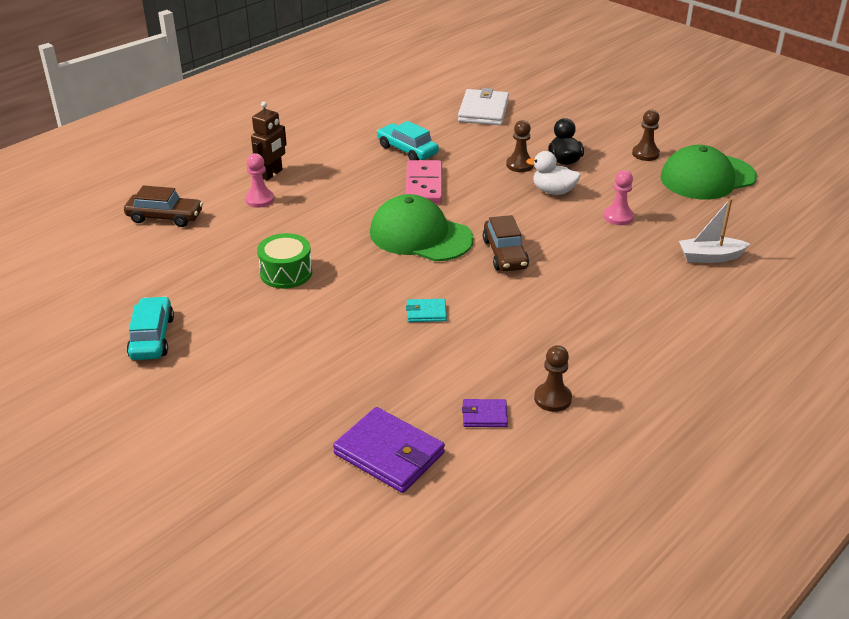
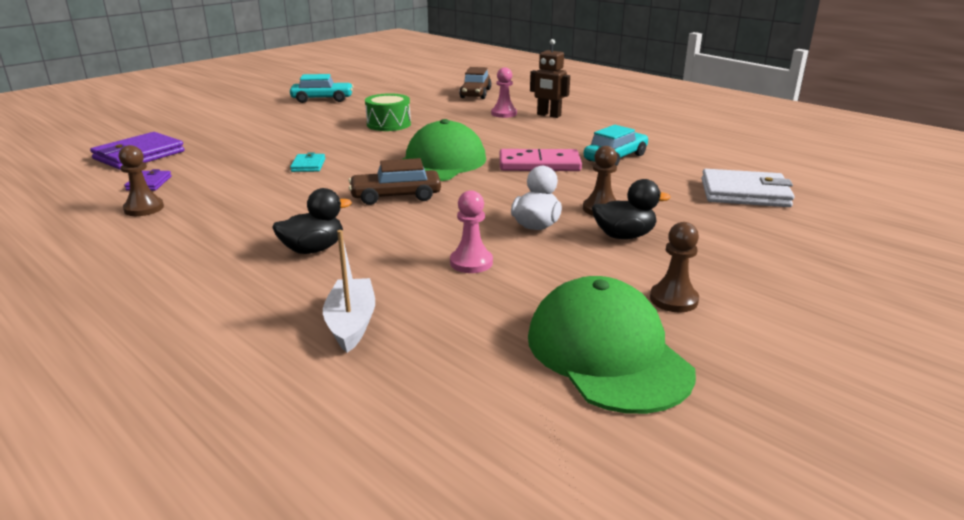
camera: 90 degrees right, 10 degrees down
(615, 284) = (313, 249): none -> black duck

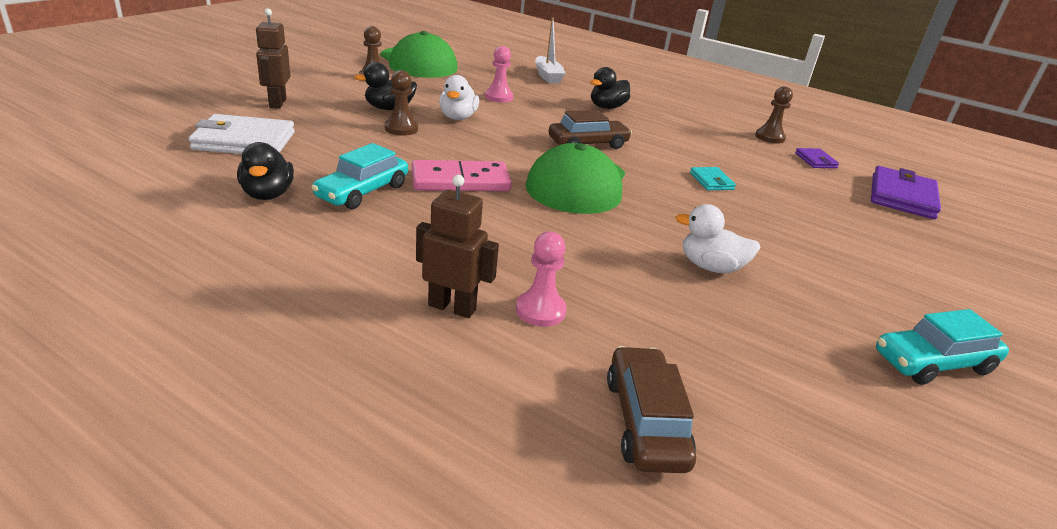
camera: 165 degrees right, 5 degrees up
(388, 124) = (710, 267): green drum -> white duck
(682, 156) = (268, 194): none -> black duck
(763, 239) = (277, 103): none -> brown robot

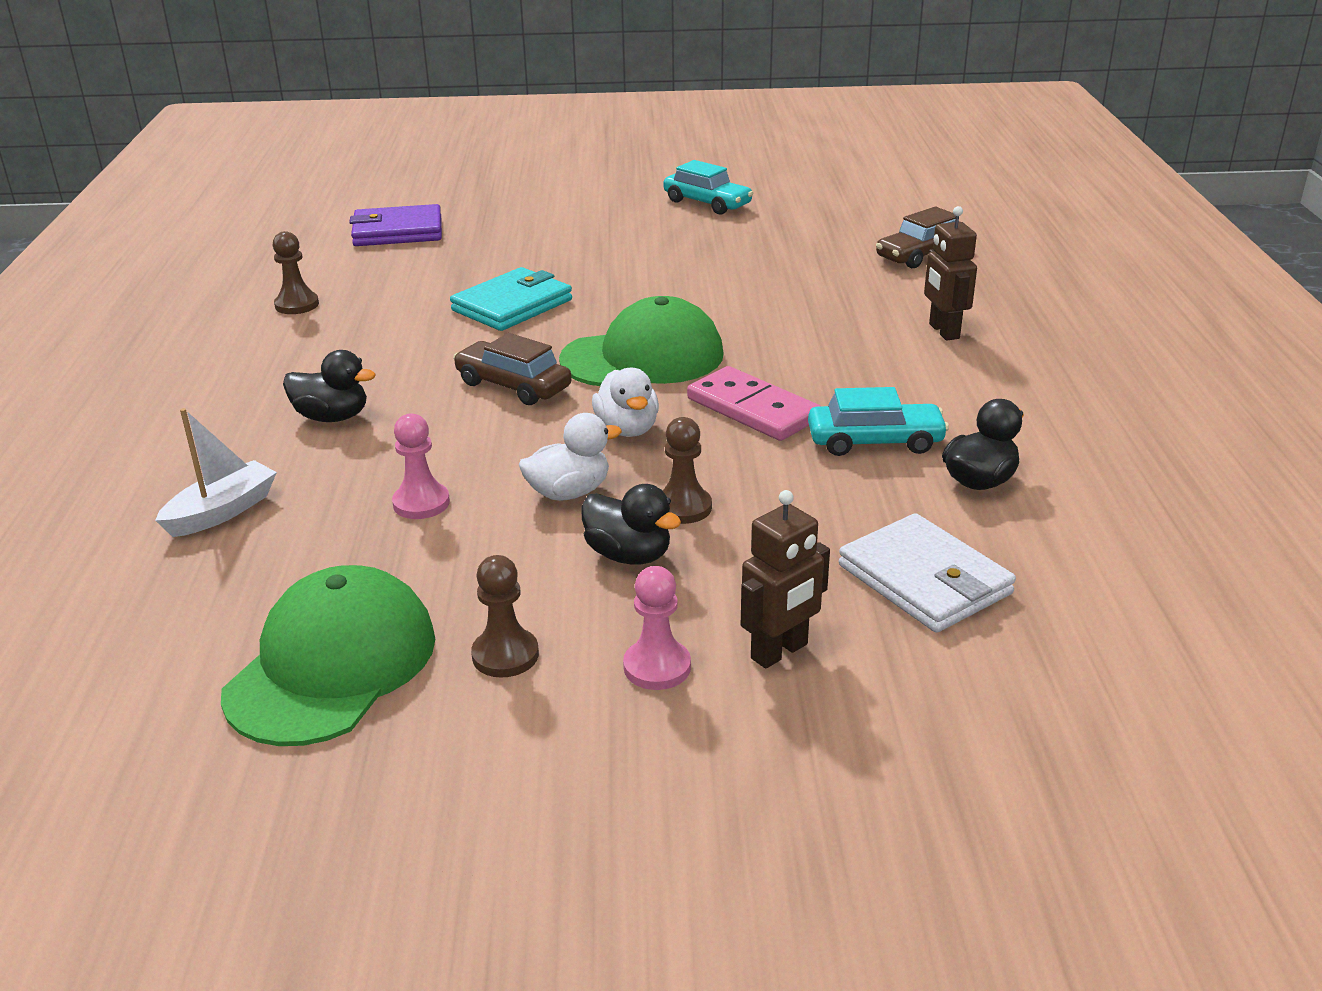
camera: 120 degrees left, 0 degrees up
(540, 310) = (885, 306): pink pawn -> pink pawn (657, 667)
(710, 267) = (705, 273): white duck -> white duck (627, 429)
(711, 181) = (512, 305): turquoise wallet -> turquoise wallet, size x1.96
(815, 160) = (348, 274): purple wallet -> none

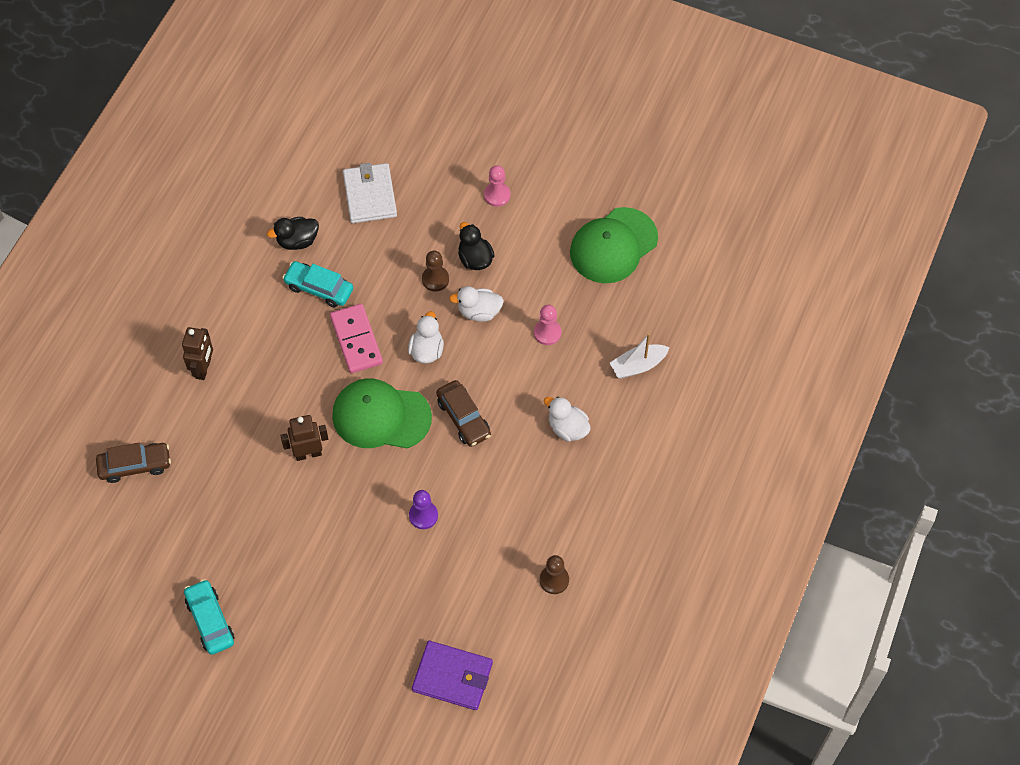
camera: 155 degrees left, 30 degrees up
(332, 417) = (567, 428): black duck -> white duck
(505, 655) = (548, 224): brown pawn -> none
(512, 305) = (423, 515): turquoise wallet -> purple pawn
(780, 652) = (449, 184): brown robot -> brown robot (308, 453)

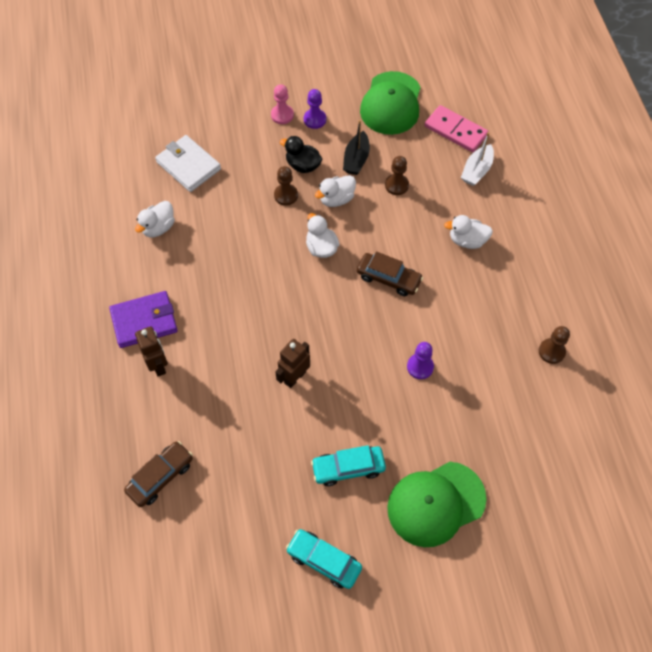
camera: 35 degrees left, 0 degrees up
(297, 241) = (158, 228): black duck -> white duck
(319, 288) = (203, 251): turquoise car -> turquoise car (348, 468)
(356, 340) = (263, 271): pink domino -> pink domino (455, 131)
(381, 416) = (327, 315): green cap -> green cap (436, 503)
(452, 677) = (544, 472): purple wallet -> purple wallet (144, 321)
(524, 218) = (315, 119): none -> purple pawn
(530, 283) = (356, 159): none -> black boat
(547, 333) = (396, 185): pink pawn -> brown pawn

